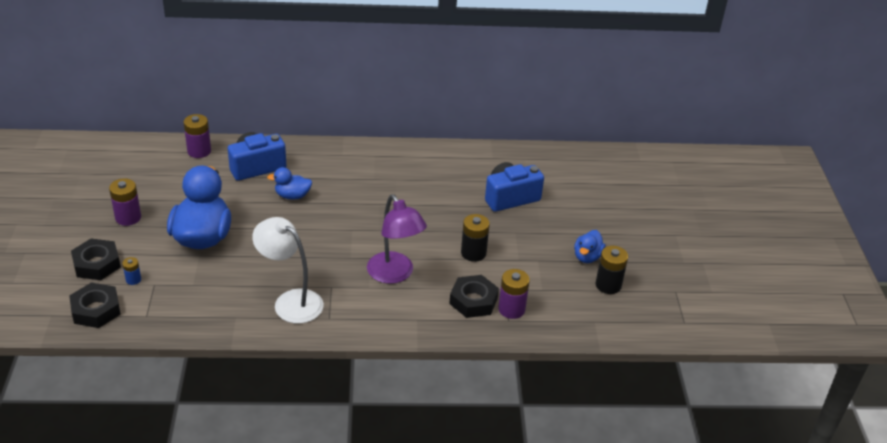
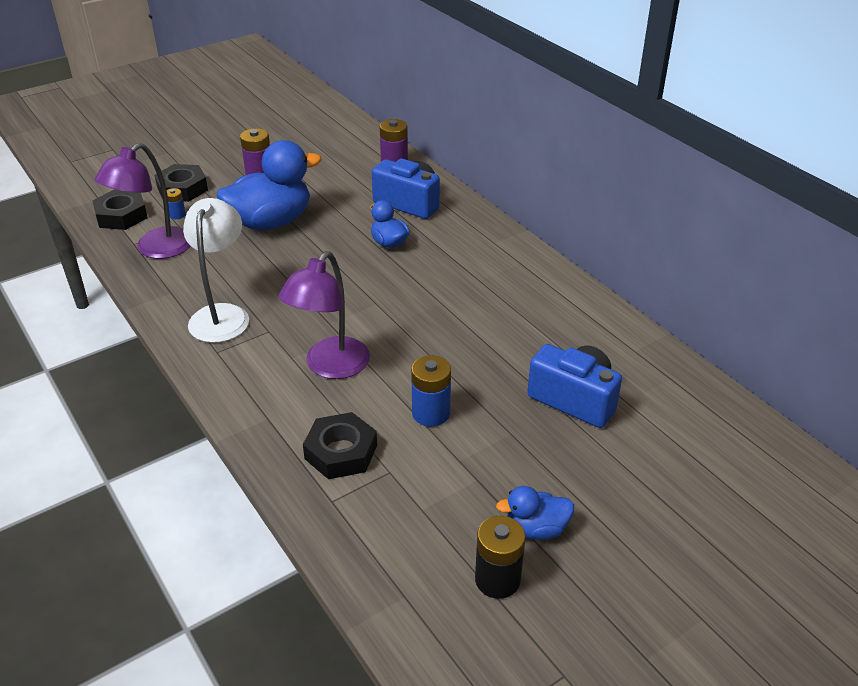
camera: 60 degrees right, 0 degrees up
(169, 307) = (155, 249): none -> purple lamp
(473, 253) = (431, 413): black battery -> blue battery
(511, 309) = (355, 495): purple battery -> none

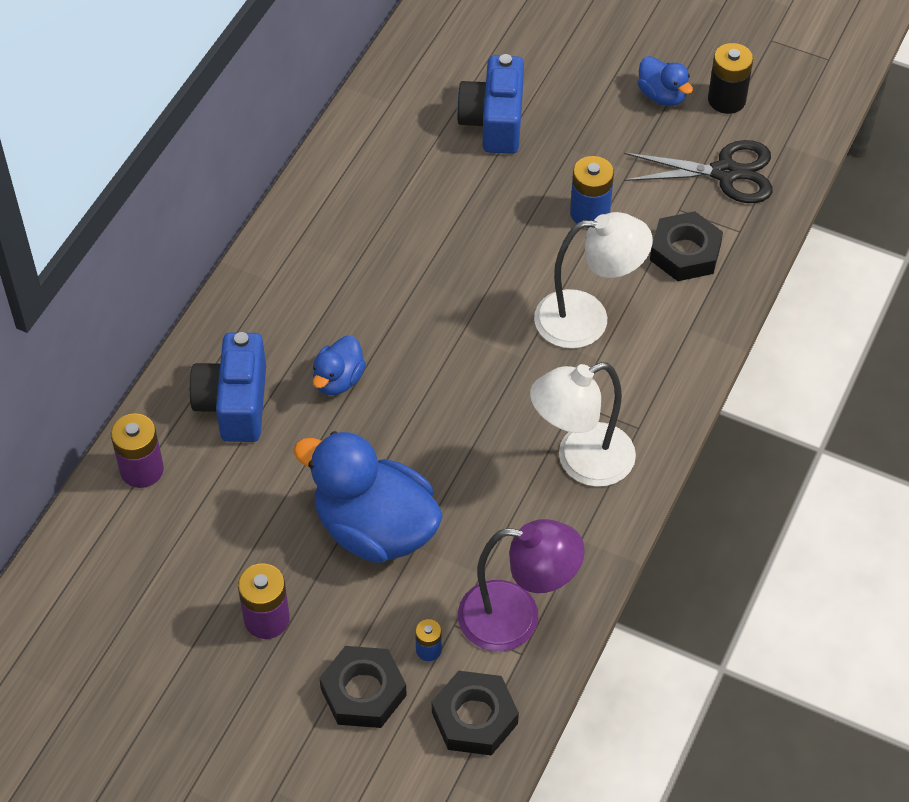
camera: 120 degrees left, 15 degrees up
(330, 367) = (587, 319): purple lamp -> white lamp
(405, 526) = (725, 173): none -> black scissors

